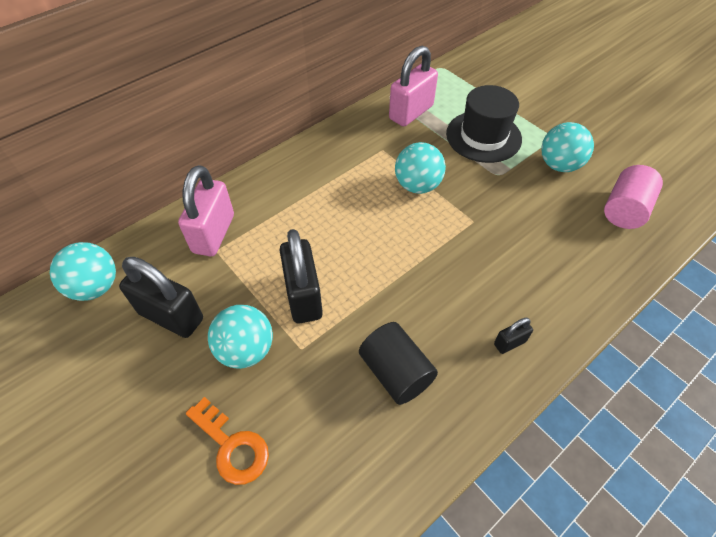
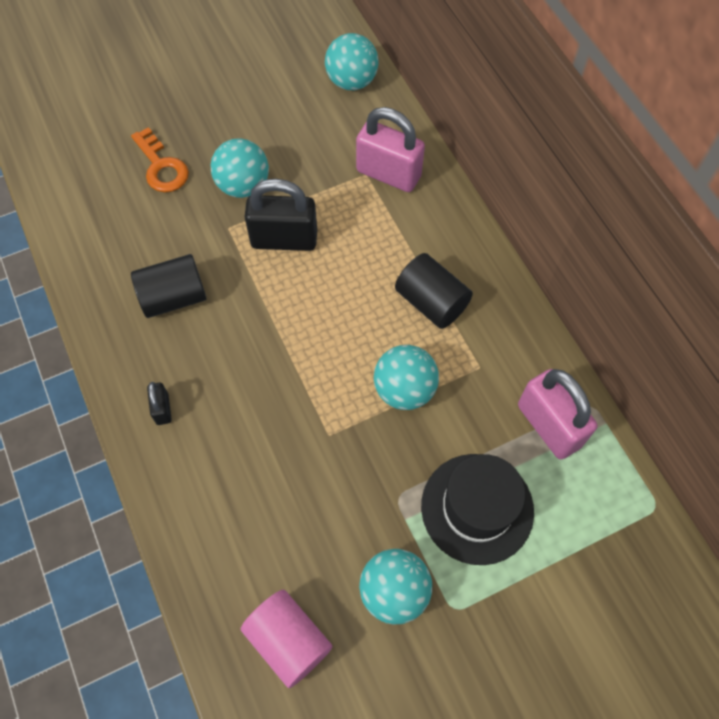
camera: 105 degrees right, 10 degrees up
(171, 316) = (299, 134): black padlock -> none
(232, 446) = (161, 167): orange key -> orange key turned 90 degrees counterclockwise
(338, 183) = (431, 302): none -> black cylinder

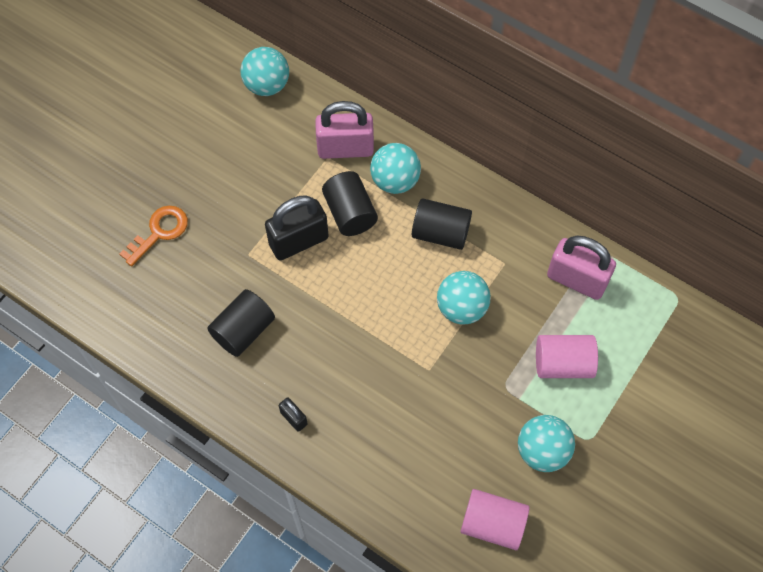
camera: 30 degrees left, 0 degrees up
(161, 167) = (159, 232): orange key -> orange key turned 75 degrees counterclockwise
(243, 186) = (237, 214): turquoise ball -> turquoise ball (395, 181)
(352, 237) = (350, 213): none -> black cylinder
(477, 508) = (563, 364): black hat -> pink cylinder

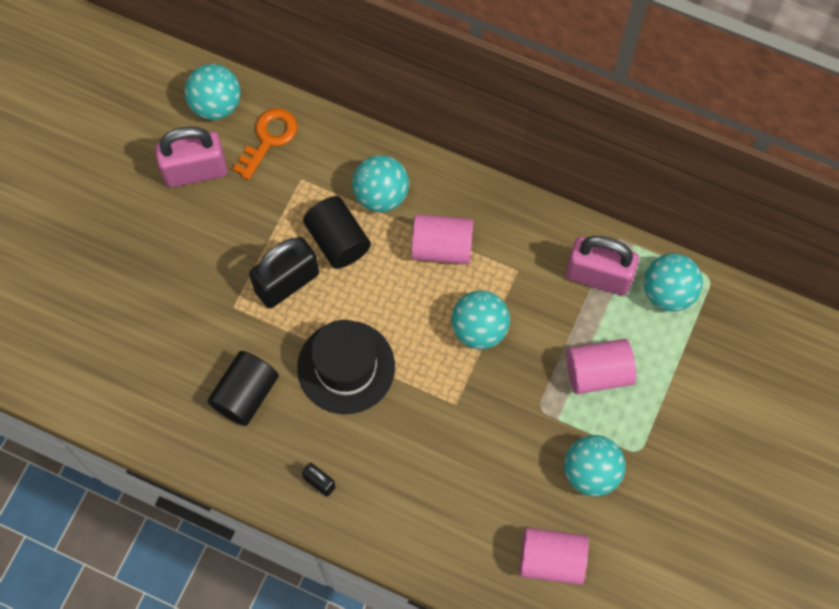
camera: 10 degrees left, 5 degrees up
(159, 232) = (129, 297): orange key -> orange key (268, 139)
(337, 321) = (346, 367): none -> black hat
(345, 148) = (319, 166): pink padlock -> pink padlock (195, 171)
(440, 233) = (442, 247): black cylinder -> pink cylinder
(638, 303) = (668, 292): none -> turquoise ball

